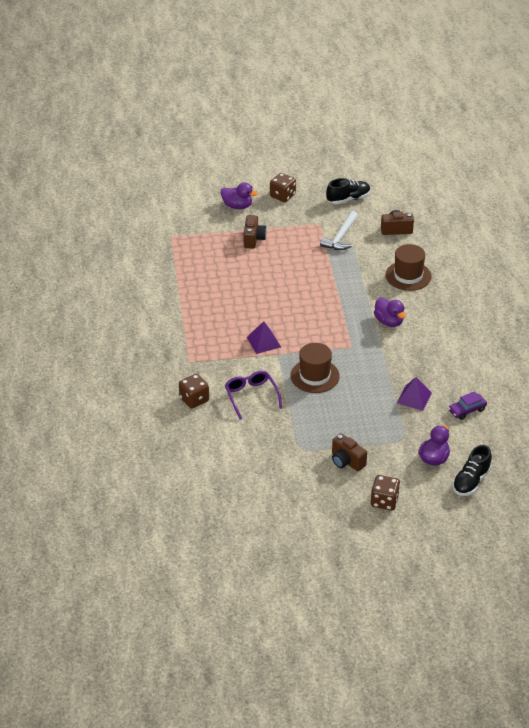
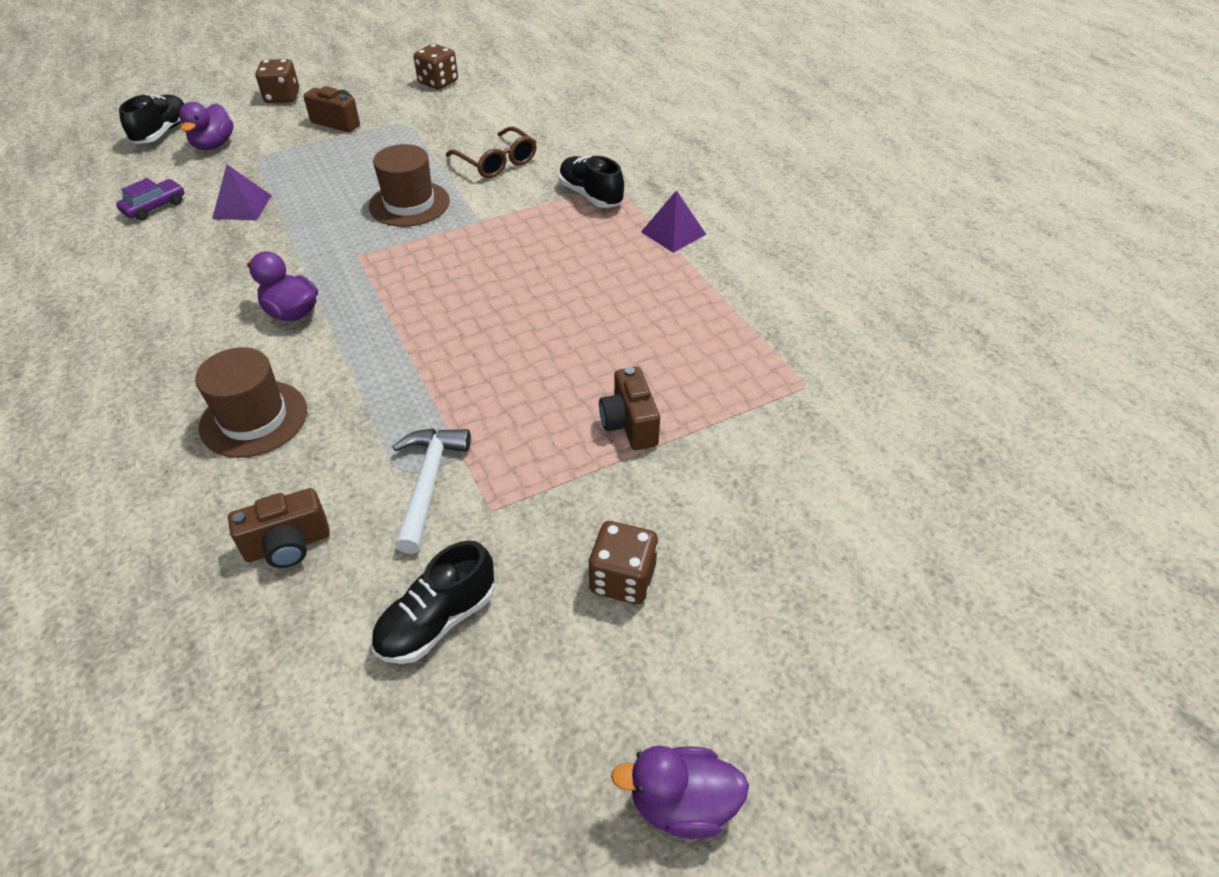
camera: 160 degrees right, 5 degrees up
(194, 399) = (576, 144): brown dice -> brown dice (438, 82)
(207, 357) = (590, 195): none -> black shoe
(237, 206) = (718, 509): purple duck -> purple duck (682, 803)
(251, 396) = (497, 162): purple glasses -> brown glasses
(264, 342) = (511, 233): purple pyramid -> purple pyramid (673, 233)

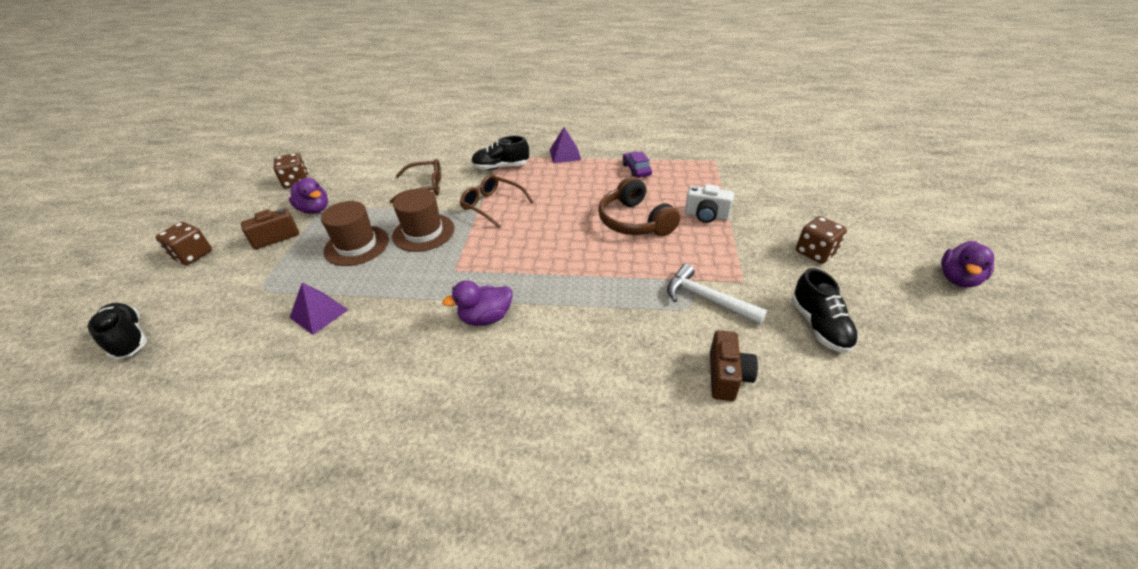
camera: 55 degrees left, 5 degrees down
(155, 207) = (246, 368): purple car -> purple car (636, 170)
(214, 145) = (203, 310): purple duck -> purple duck (315, 209)
(254, 418) = (588, 365): brown hat -> brown hat (356, 245)
(499, 226) = (492, 205): none -> brown glasses
(558, 357) = (634, 221): none -> brown headphones
(629, 424) = (706, 216): brown camera -> white camera

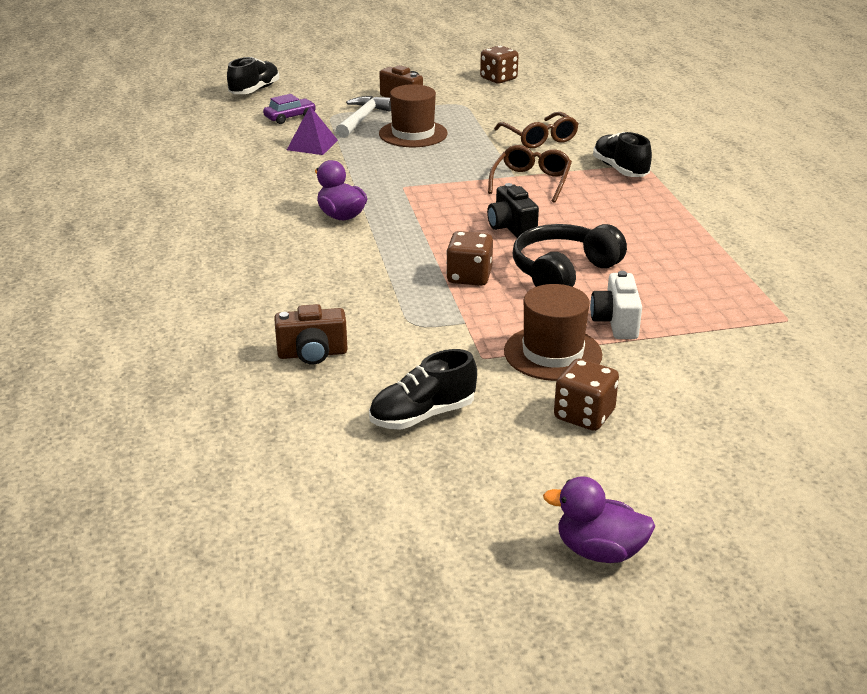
camera: 70 degrees right, 10 degrees down
(193, 255) = (359, 76): brown dice -> brown dice (469, 277)
(315, 209) = (457, 100): purple duck -> none
(423, 232) = (455, 158): brown hat -> brown hat (552, 353)
(560, 229) = (511, 228): none -> black camera
(565, 154) = (691, 203): purple pyramid -> none
(634, 221) = (563, 272): brown headphones -> black headphones
(636, 170) = (696, 259): purple car -> purple car (290, 117)
(706, 299) = (433, 334): white hammer -> white hammer (362, 119)

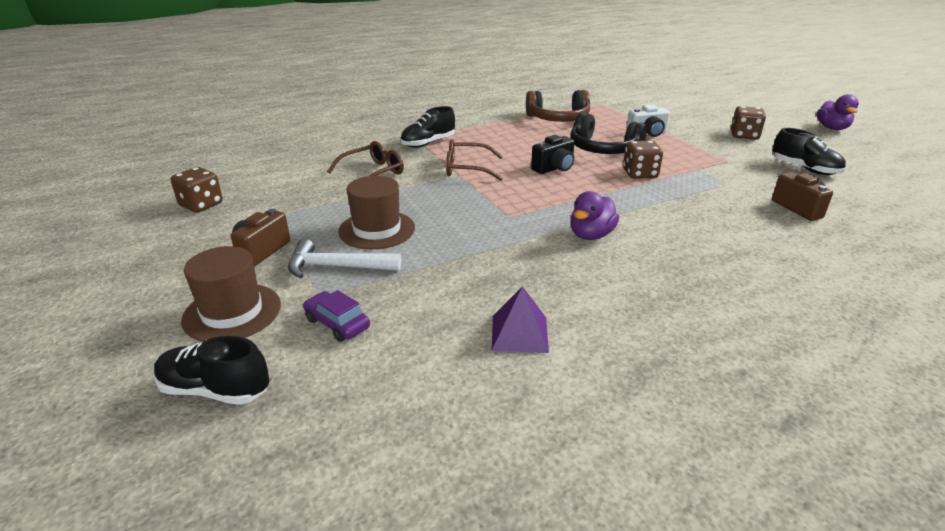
camera: 105 degrees left, 0 degrees up
(312, 145) = (428, 285): purple pyramid -> purple pyramid (519, 333)
(552, 353) = (699, 145): brown hat -> brown hat (232, 312)
(703, 265) = (558, 119): none -> brown headphones

